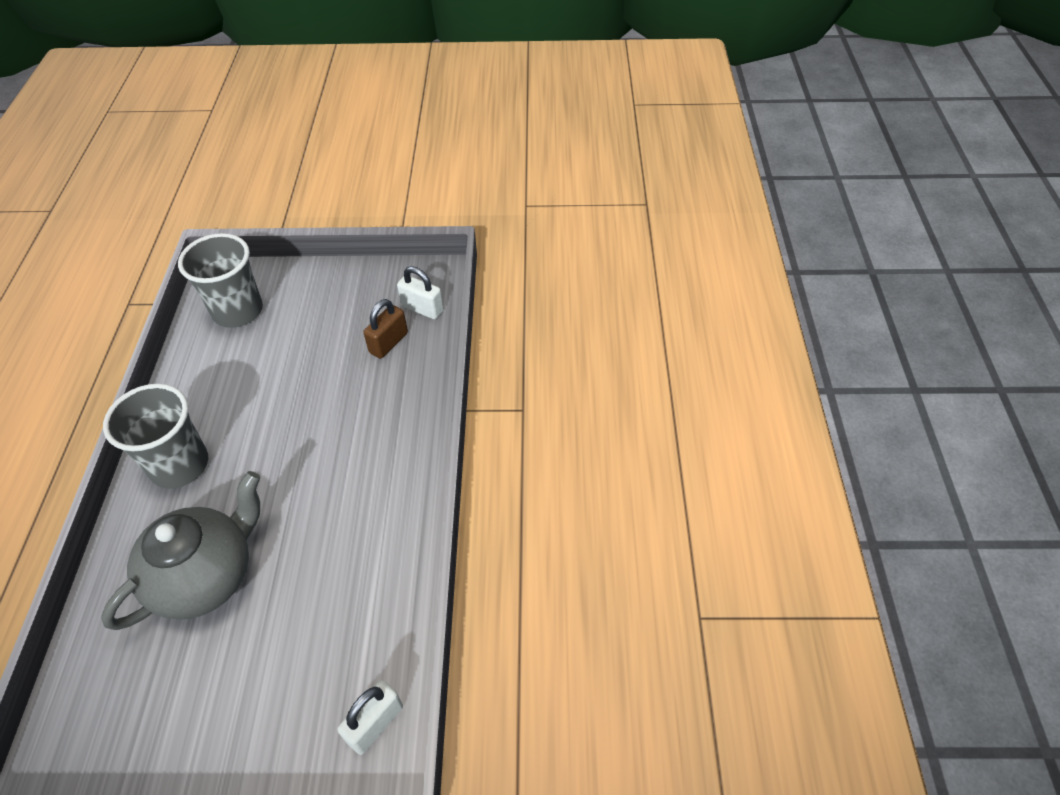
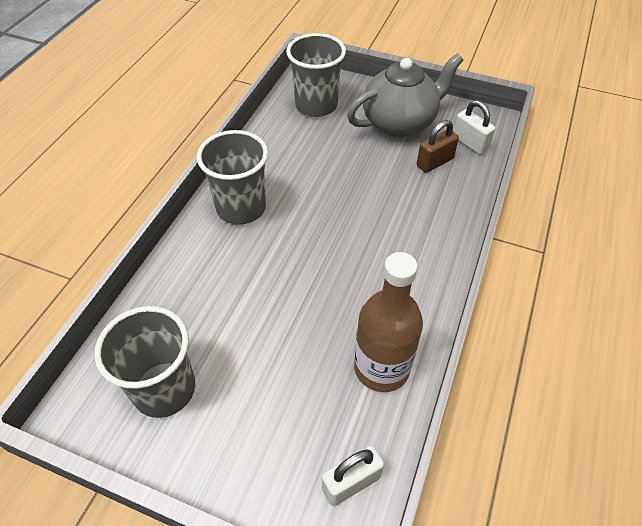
camera: 20 degrees right, 0 degrees up
(147, 704) = (164, 389): none -> grey cup
(206, 576) = (239, 301): grey teapot -> grey teapot (400, 122)
(380, 593) = (381, 368): none -> brown bottle

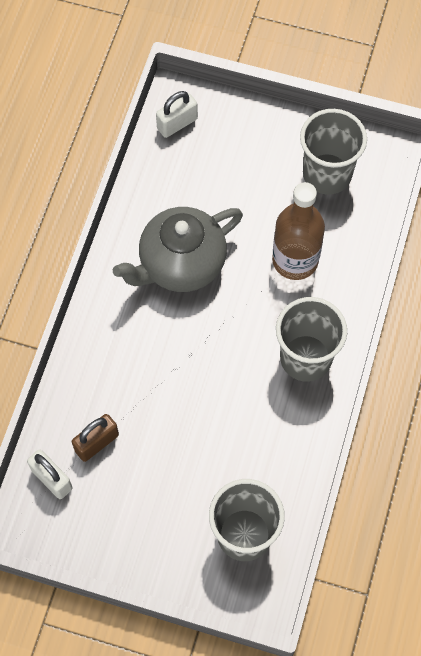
camera: 175 degrees right, 15 degrees up
(381, 368) = (156, 204): brown bottle -> brown bottle (295, 260)
(400, 122) = (135, 510): grey teapot -> grey teapot (180, 264)

